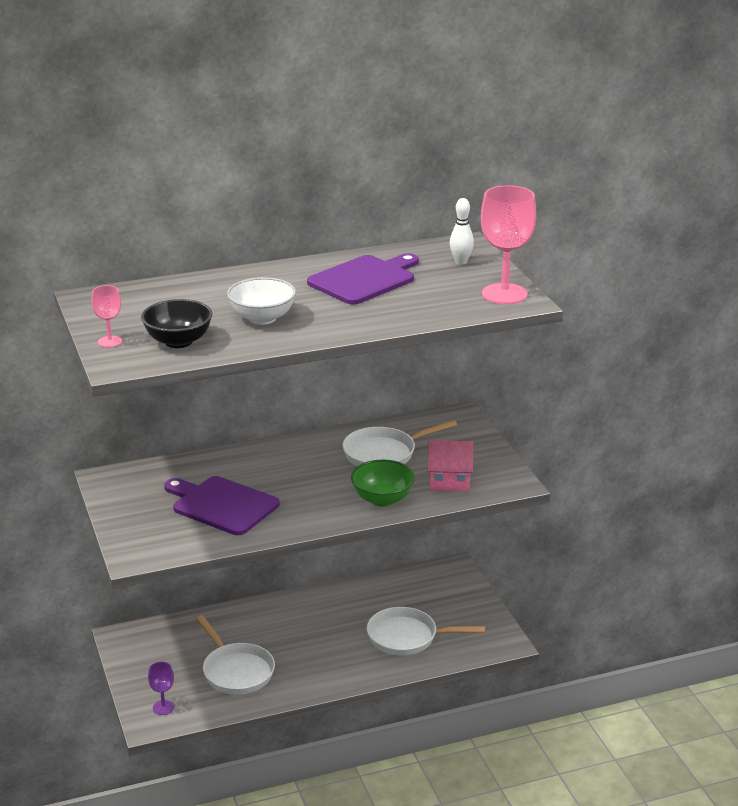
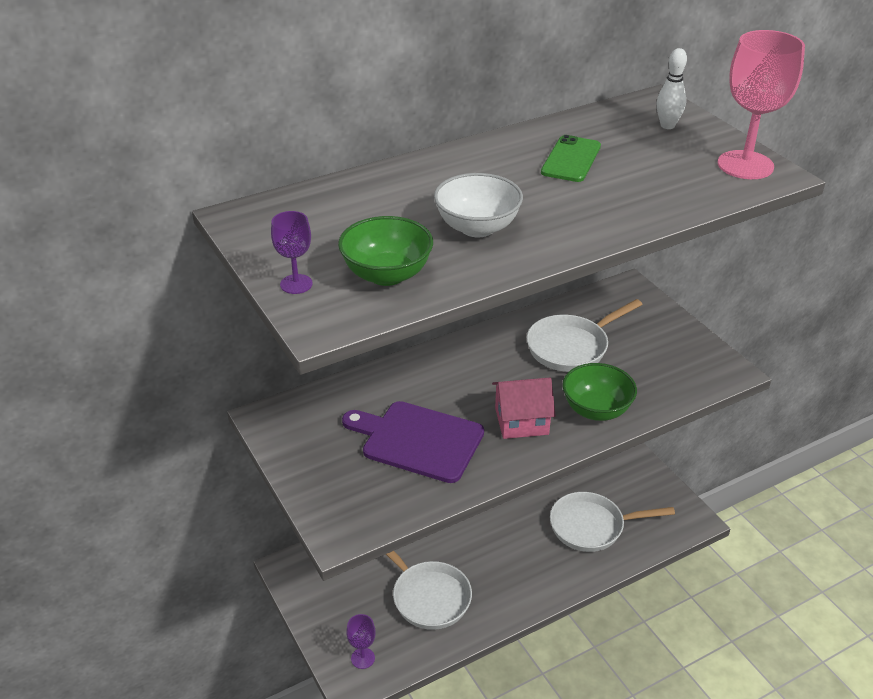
camera: 10 degrees left, 10 degrees up
(110, 341) = (296, 284): pink goblet -> purple goblet
(178, 341) = (387, 275): black bowl -> green bowl
(364, 279) = (571, 159): purple cutting board -> green phone
(449, 480) = (657, 375): pink house -> pink house (521, 421)

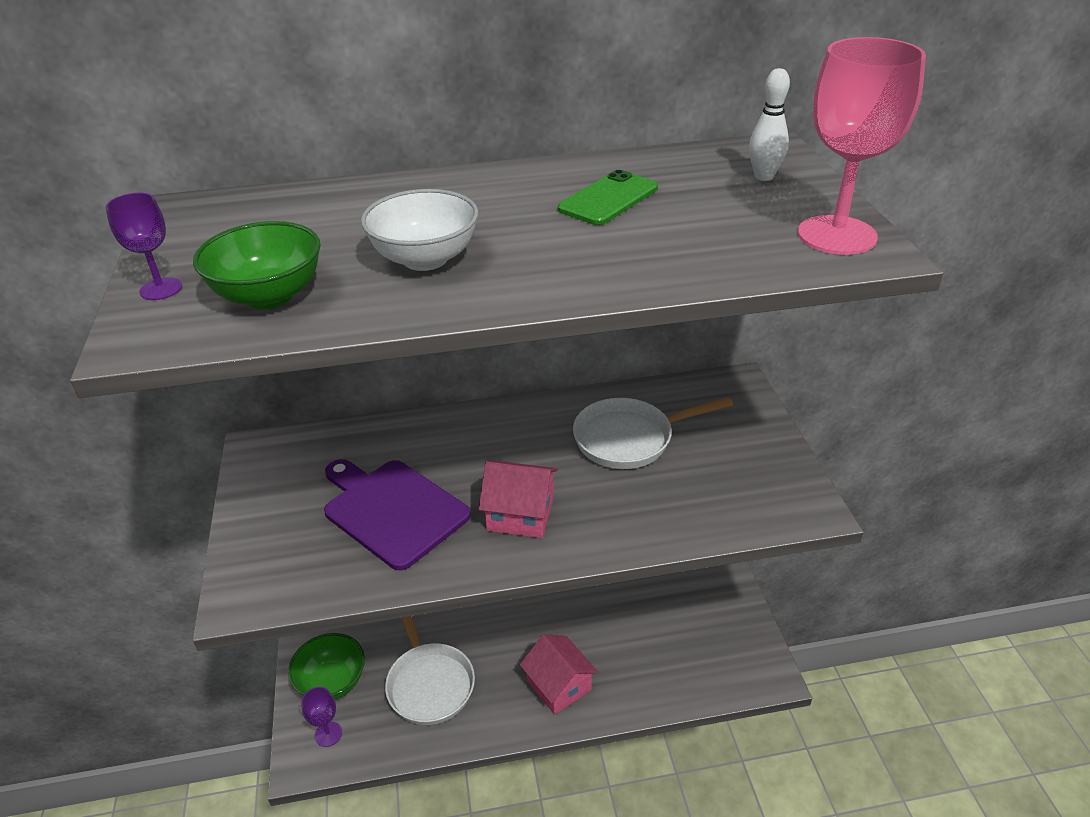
camera: 20 degrees right, 0 degrees up
(536, 570) = (559, 685): none -> pink house
(592, 526) = (646, 651): white pan -> none
(596, 410) = (616, 521): green bowl -> green bowl (332, 682)

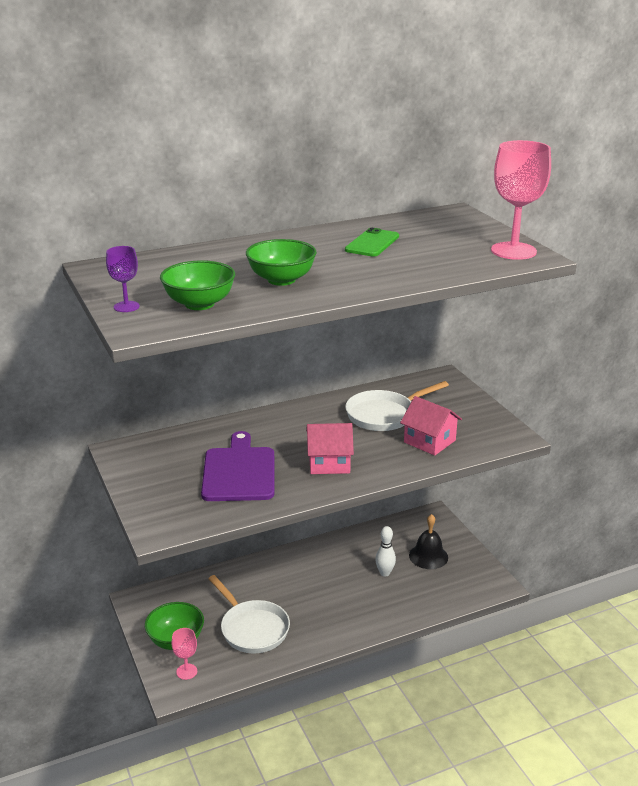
camera: 15 degrees left, 10 degrees down
(328, 734) = (186, 671): purple goblet -> pink goblet
(392, 510) = (239, 472): purple cutting board -> purple cutting board turned 60 degrees clockwise
(425, 259) = (281, 280): white bowl -> green bowl
(559, 685) = (350, 614): pink house -> pink house (429, 441)
(688, 611) = (428, 556): none -> black bell
(764, 176) = (458, 226): white bowling pin -> white bowling pin (385, 573)

